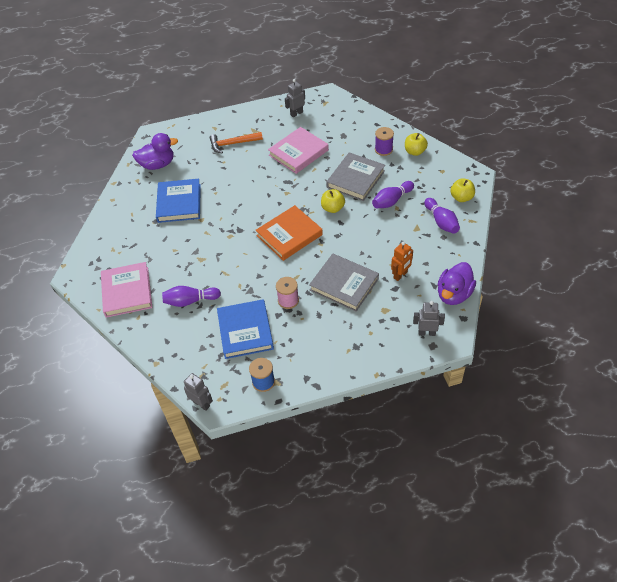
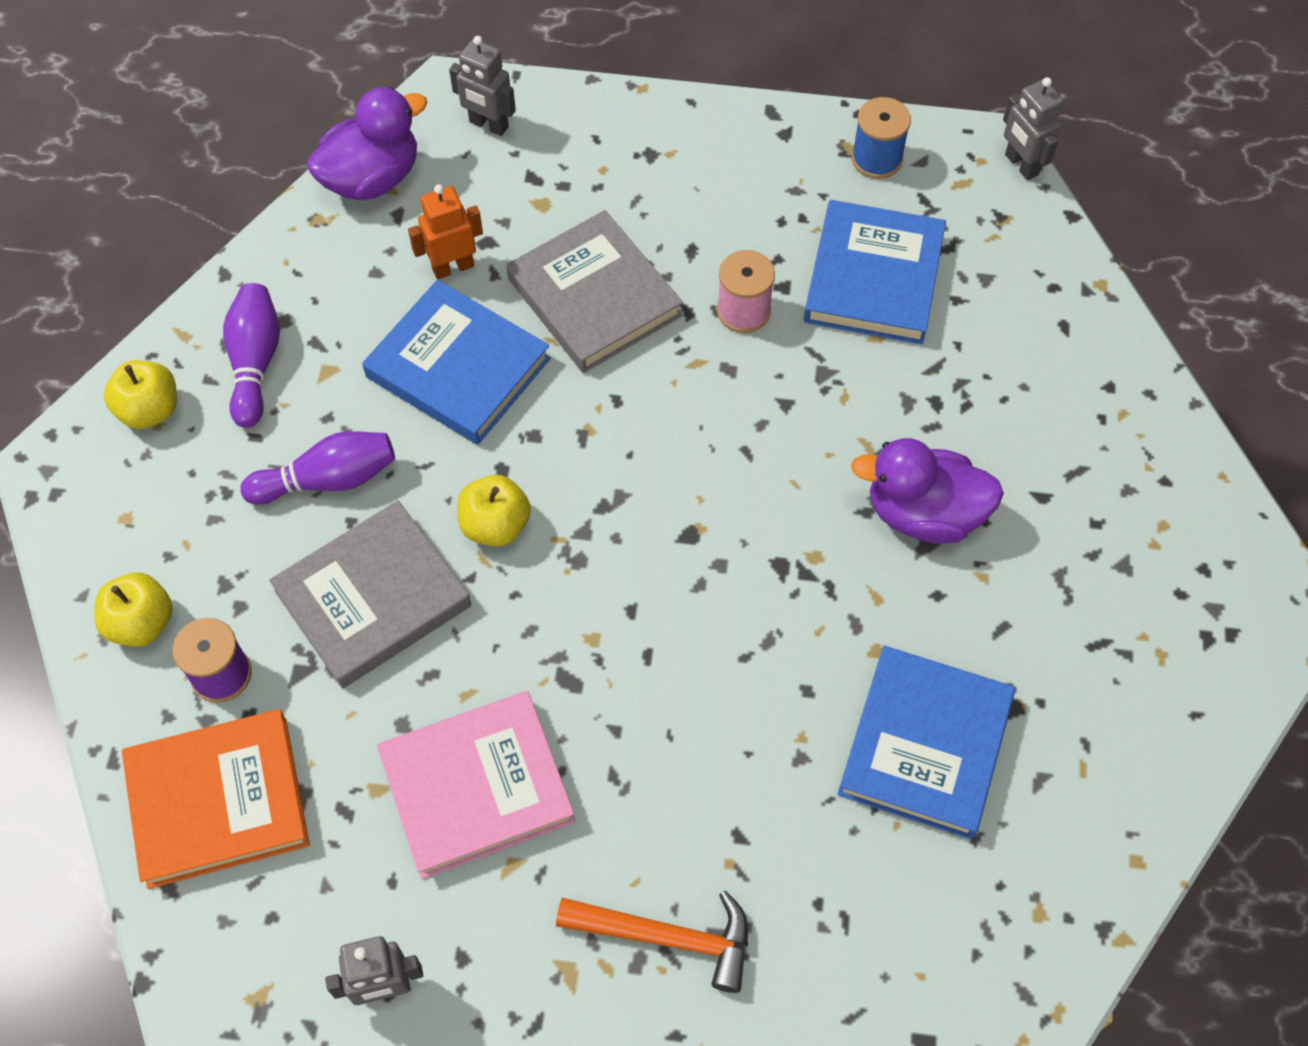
camera: 160 degrees left, 10 degrees up
(127, 292) = (1139, 497): pink book -> none
(158, 164) = (953, 958): purple duck -> purple duck (923, 513)
(190, 301) = (981, 404): purple bowling pin -> none
(289, 235) = (655, 489): orange book -> orange book (218, 801)
(375, 245) = (458, 367): none -> blue book

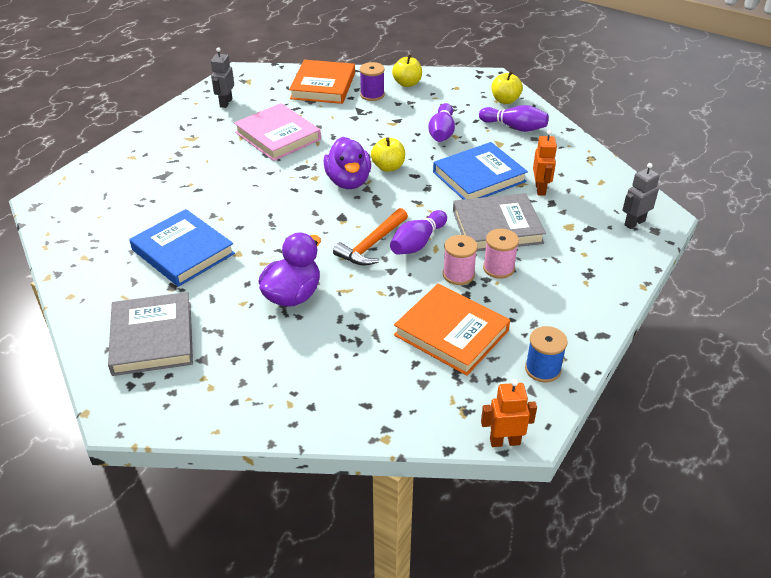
camera: 115 degrees right, 20 degrees down
(372, 178) = (611, 178): purple duck -> purple duck (348, 181)
(373, 598) = (377, 131): grey book -> grey book (152, 338)
(477, 787) = (278, 136): pink book -> pink book turned 45 degrees counterclockwise
(668, 937) = (179, 162): orange hammer -> orange hammer (371, 245)
(697, 392) = (417, 243): none -> purple bowling pin
(698, 265) = (498, 268): none -> pink spool
(873, 278) = (451, 333): blue book -> orange book
(1021, 165) = (504, 441): grey robot -> orange robot

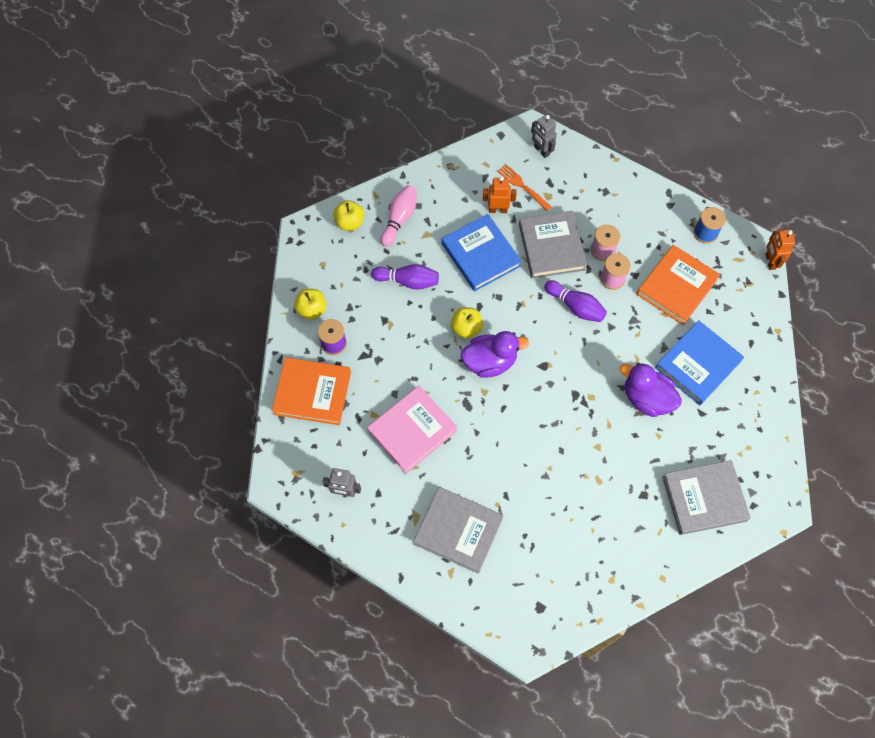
camera: 90 degrees left, 25 degrees up
(170, 161) = (458, 531): none -> grey book
(183, 252) = (598, 493): blue book -> blue book (697, 364)
(371, 245) = (580, 341): orange hammer -> none
(514, 127) = (399, 219): purple bowling pin -> pink bowling pin
(577, 207) = (522, 186): none -> orange fork

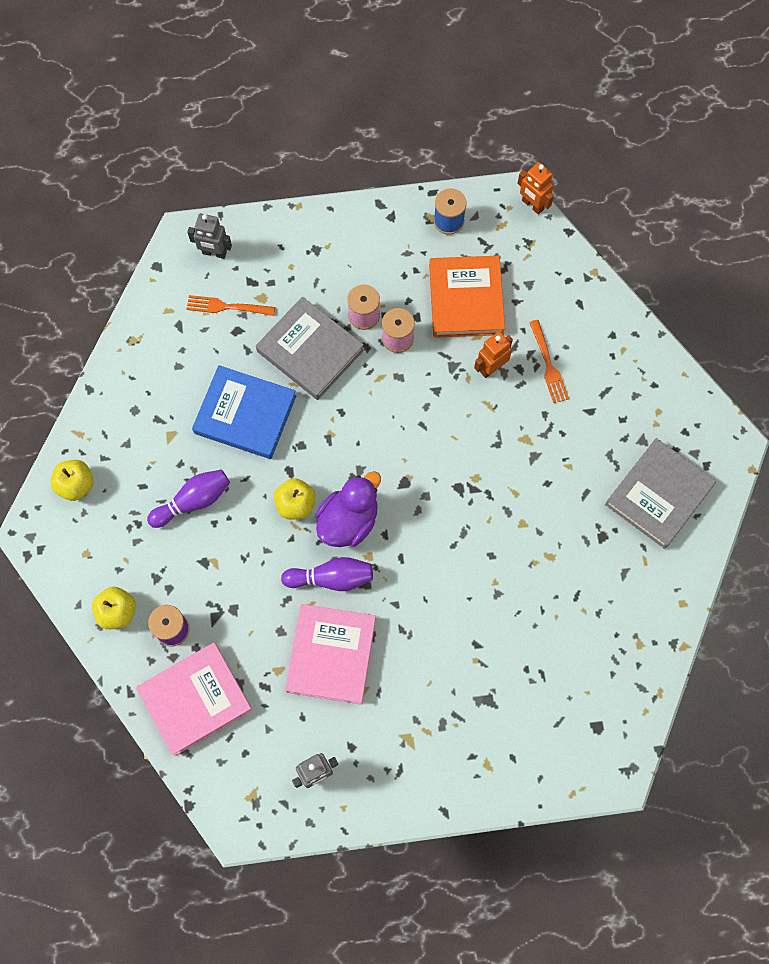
camera: 40 degrees left, 5 degrees up
(312, 393) = (195, 699): orange book -> pink book
(399, 219) = (127, 440): pink bowling pin -> none
(458, 531) = (460, 718): grey book -> none
(498, 209) = (222, 352): orange robot -> orange robot (491, 368)
(575, 306) = (385, 396): purple bowling pin -> purple bowling pin (331, 578)
(646, 398) = (528, 437): purple duck -> none
(697, 364) = (548, 365): blue book -> orange fork

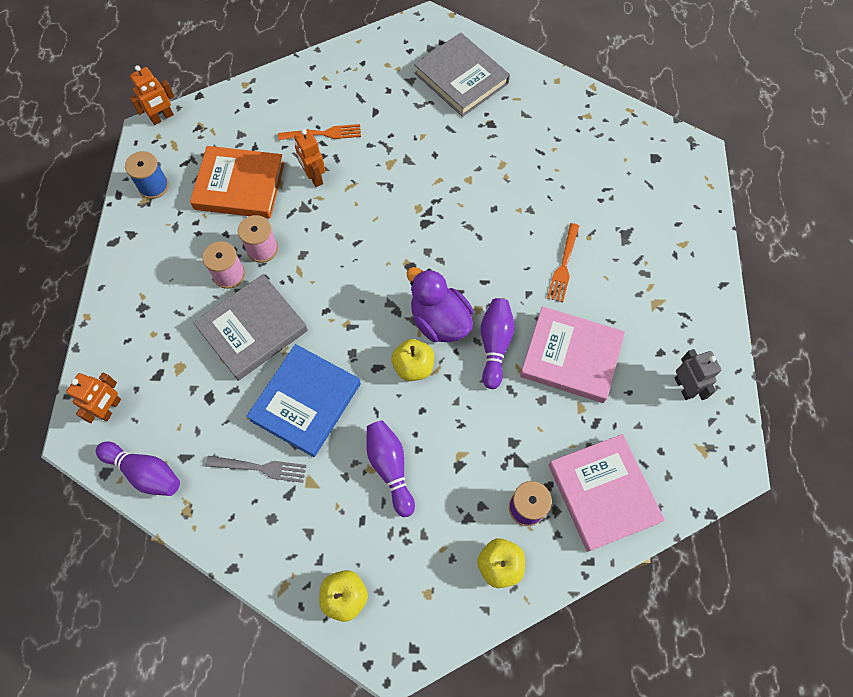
camera: 80 degrees left, 5 degrees down
(161, 298) = (145, 472): none -> purple bowling pin
(178, 390) = (260, 468): none -> grey fork
(214, 253) = (110, 408): grey robot -> orange robot
(227, 307) = (178, 404): orange fork -> orange fork (563, 265)

